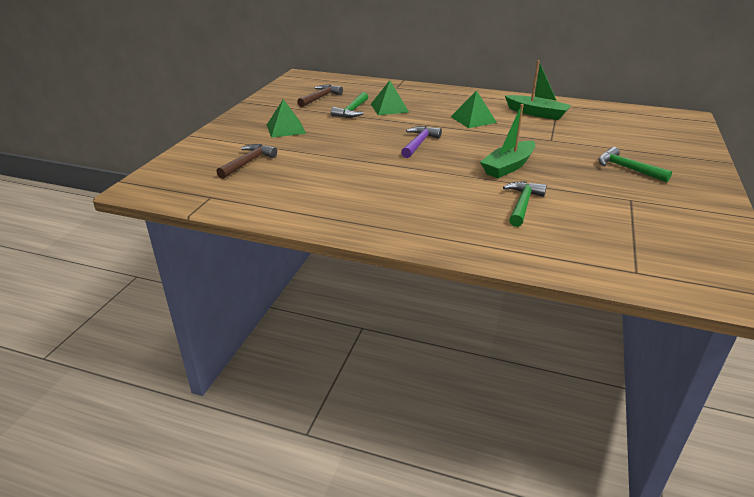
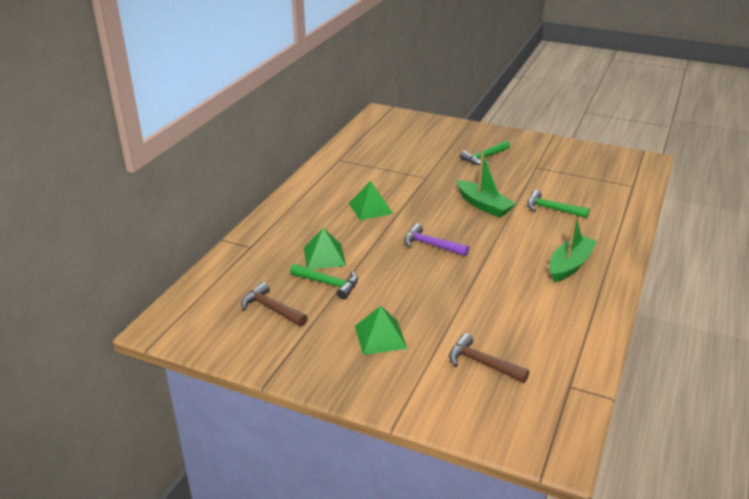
camera: 85 degrees left, 0 degrees up
(537, 113) = (360, 173): green boat -> green boat (570, 265)

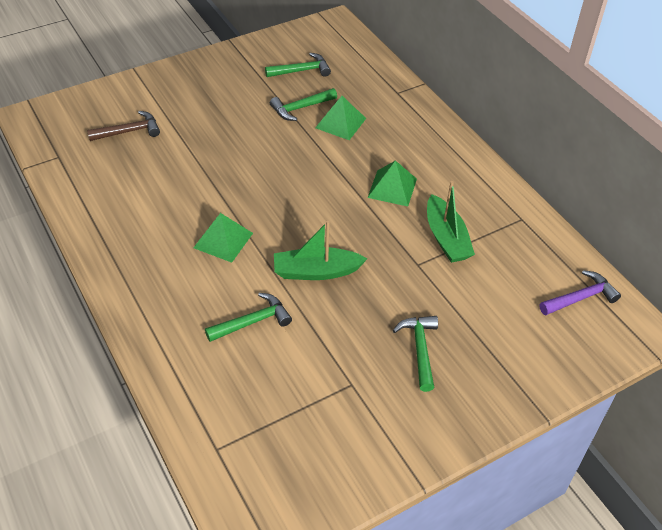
camera: 125 degrees right, 15 degrees up
(271, 309) = (301, 71): brown hammer -> green hammer
(380, 337) = (212, 102): green pyramid -> green pyramid (223, 240)
(431, 245) = (289, 191): purple hammer -> purple hammer (580, 298)
(570, 265) = (160, 259): green boat -> green boat (446, 238)

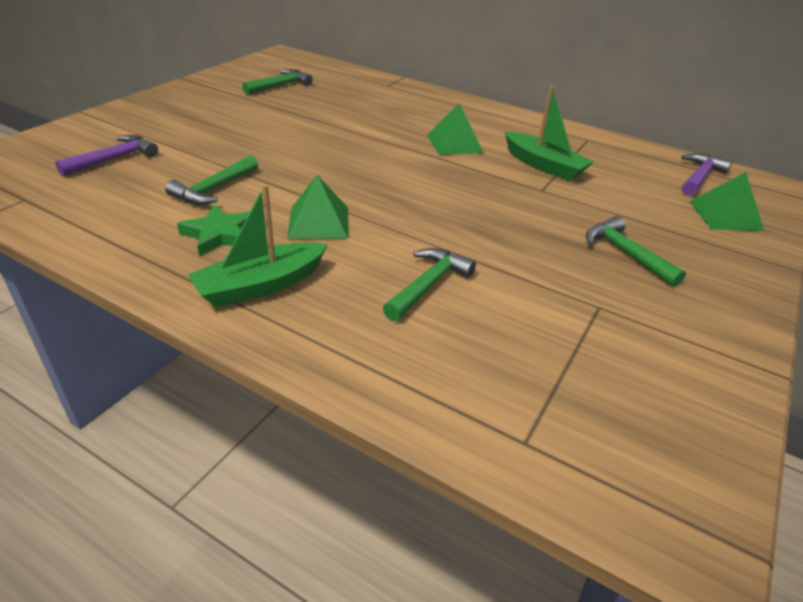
camera: 30 degrees left, 10 degrees down
(129, 131) = (114, 159): brown hammer -> purple hammer
(154, 229) = (220, 234): none -> green star
(300, 108) = (305, 109): green hammer -> green hammer (214, 189)
(316, 271) = (451, 221): green boat -> green boat (260, 285)
(340, 123) = (355, 111): green pyramid -> green pyramid (725, 215)

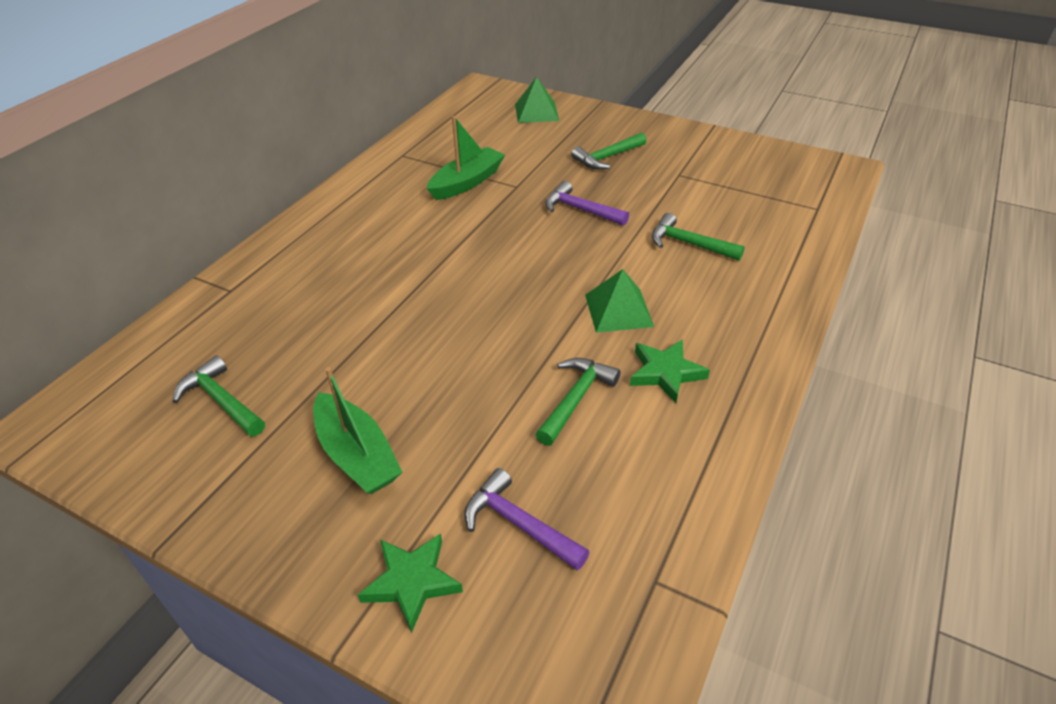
camera: 90 degrees left, 5 degrees up
(103, 128) = (411, 582): none -> green star
(214, 189) = (576, 399): green hammer -> green hammer turned 90 degrees counterclockwise
(260, 285) = (732, 331): green boat -> green boat (357, 455)
(454, 143) = (423, 233): green pyramid -> none
(699, 177) = (473, 112): purple hammer -> purple hammer (580, 210)

